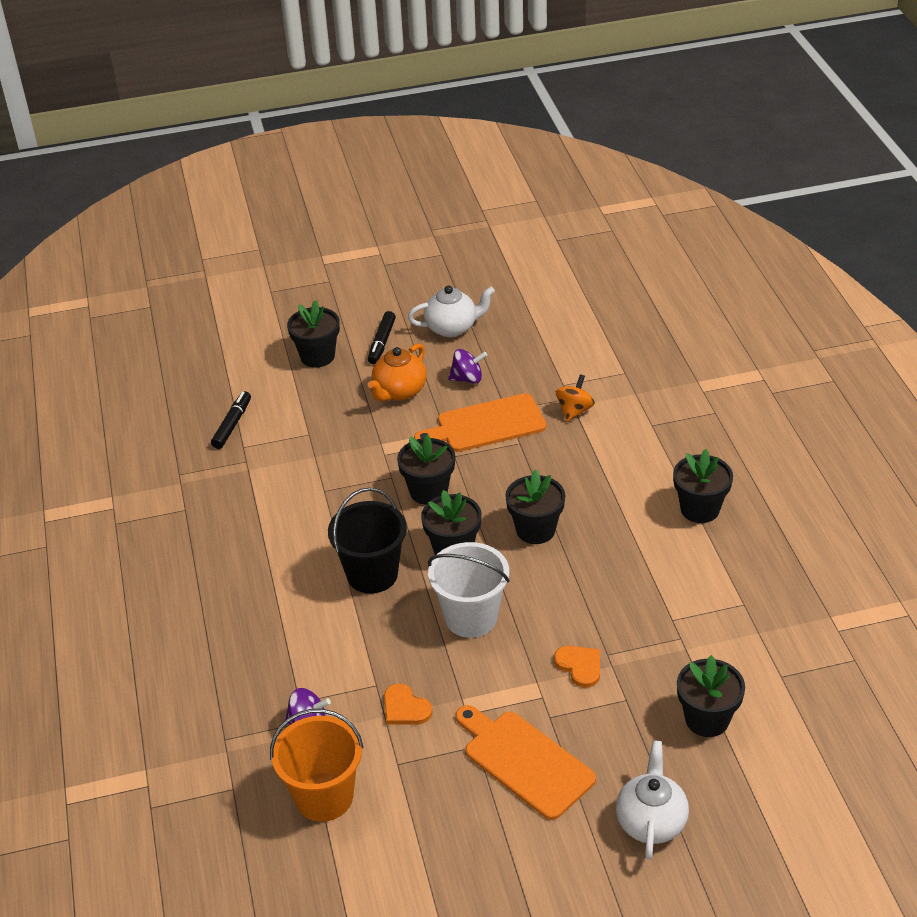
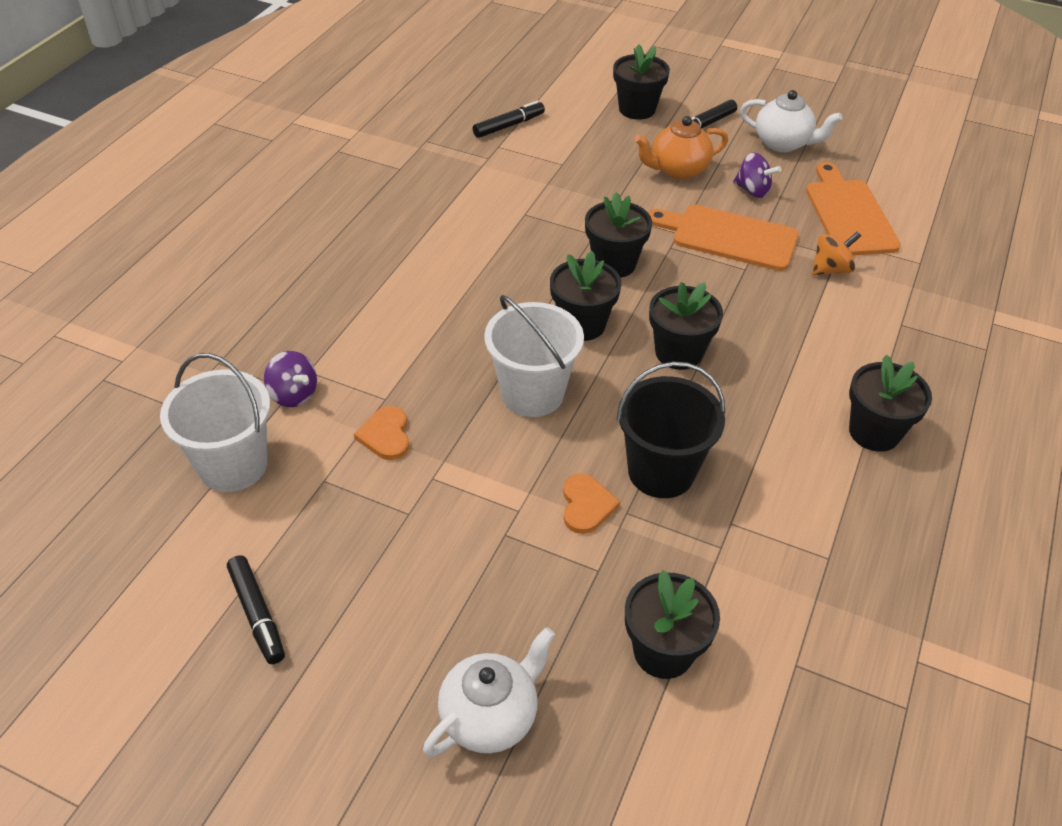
camera: 35 degrees right, 5 degrees up
(324, 797) = (233, 465): orange bucket -> white bucket
(372, 574) = (487, 304): black bucket -> black bucket (661, 471)
(452, 869) = (257, 614): none -> black marker
(524, 761) = (435, 560): orange cutting board -> orange cutting board (849, 214)

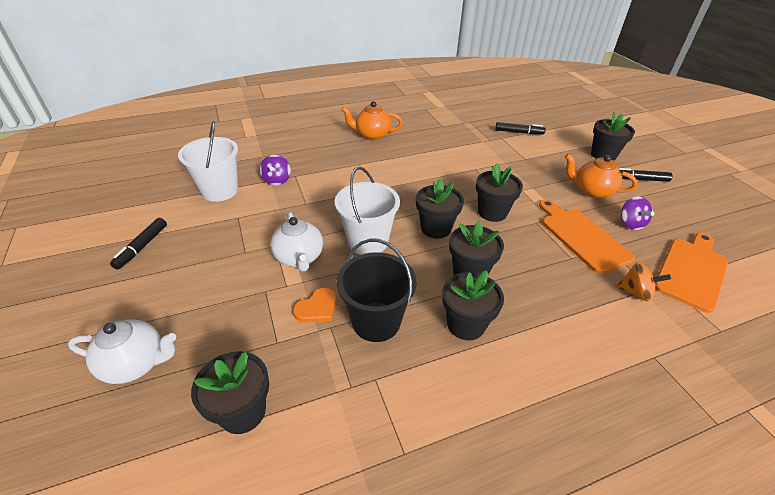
camera: 45 degrees right, 5 degrees down
(323, 239) = (372, 135): none -> orange teapot
(386, 435) = (284, 216): orange heart -> none
(783, 143) = (686, 211): white teapot -> white teapot (299, 258)
(874, 432) = (542, 405): black flower pot -> black flower pot (465, 324)

